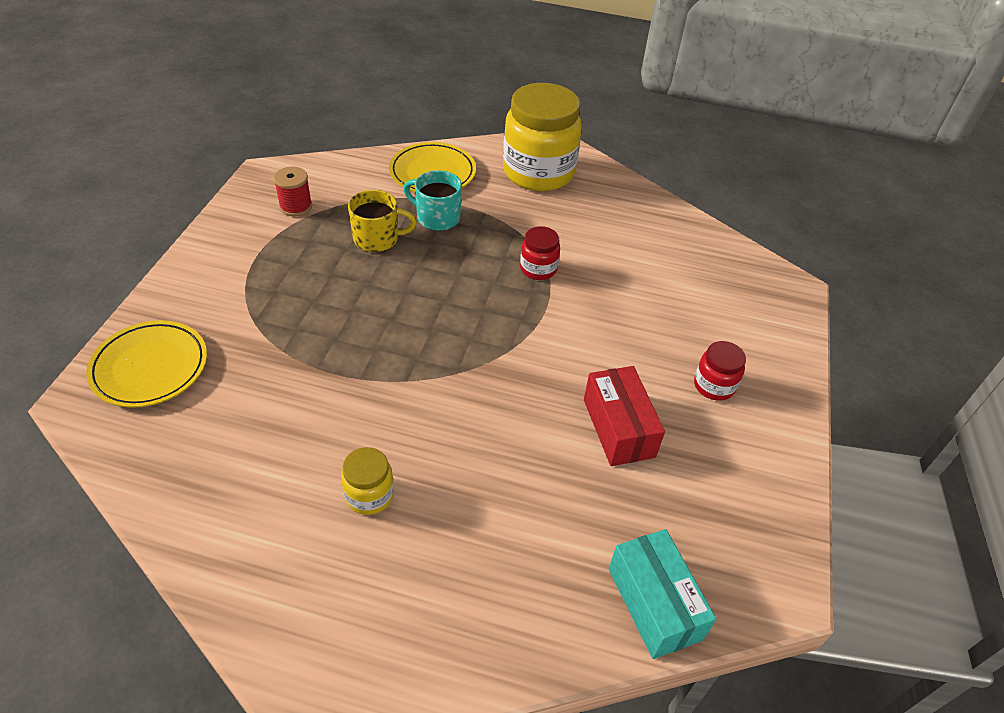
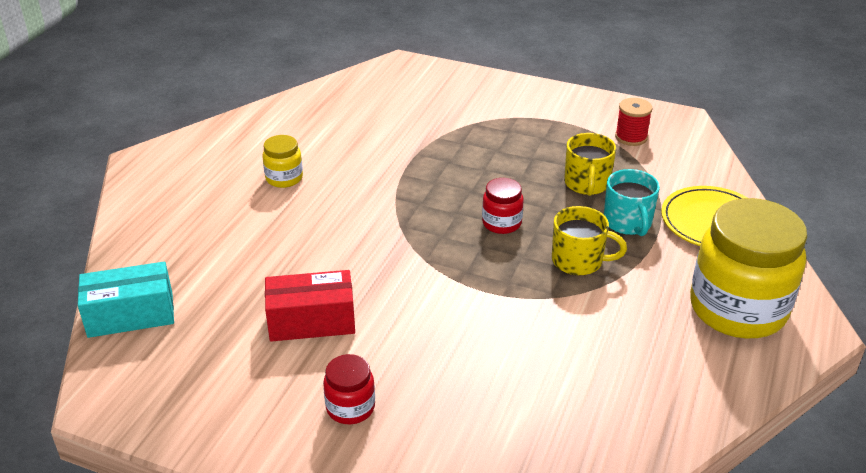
camera: 100 degrees right, 10 degrees down
(150, 367) = (427, 84): yellow plate -> none
(437, 217) = (628, 222): turquoise mug -> turquoise mug turned 135 degrees clockwise
(495, 248) = (578, 261): none -> yellow mug
(538, 269) = (546, 290): red jar -> red jar (501, 223)

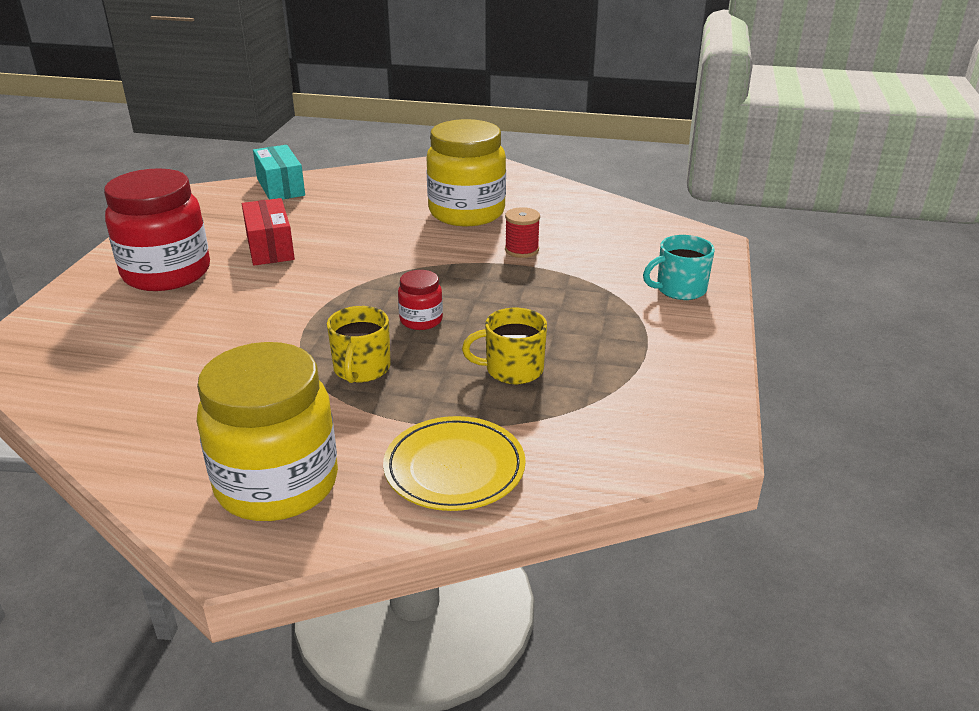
camera: 80 degrees right, 5 degrees down
(284, 178) = (467, 213): yellow jar -> yellow jar, size x2.20
(350, 407) = (167, 273): red jar -> red jar, size x2.20
(628, 222) = (439, 400): turquoise mug -> turquoise mug (679, 289)
(631, 137) = (636, 401): red spool -> red spool (521, 250)

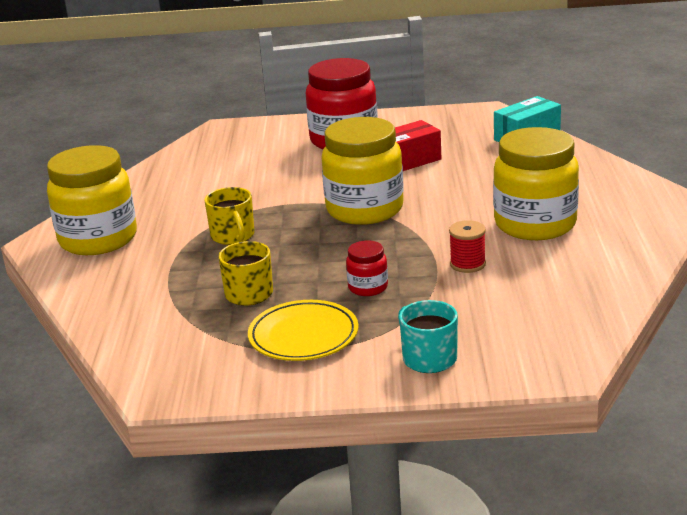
camera: 80 degrees right, 5 degrees down
(361, 369) = (233, 236): yellow mug -> yellow mug turned 105 degrees counterclockwise
(365, 283) = (364, 209): none -> yellow jar
(421, 320) = (312, 243): red jar -> red jar (368, 287)
(454, 468) = (118, 292): yellow plate -> yellow plate (303, 336)

